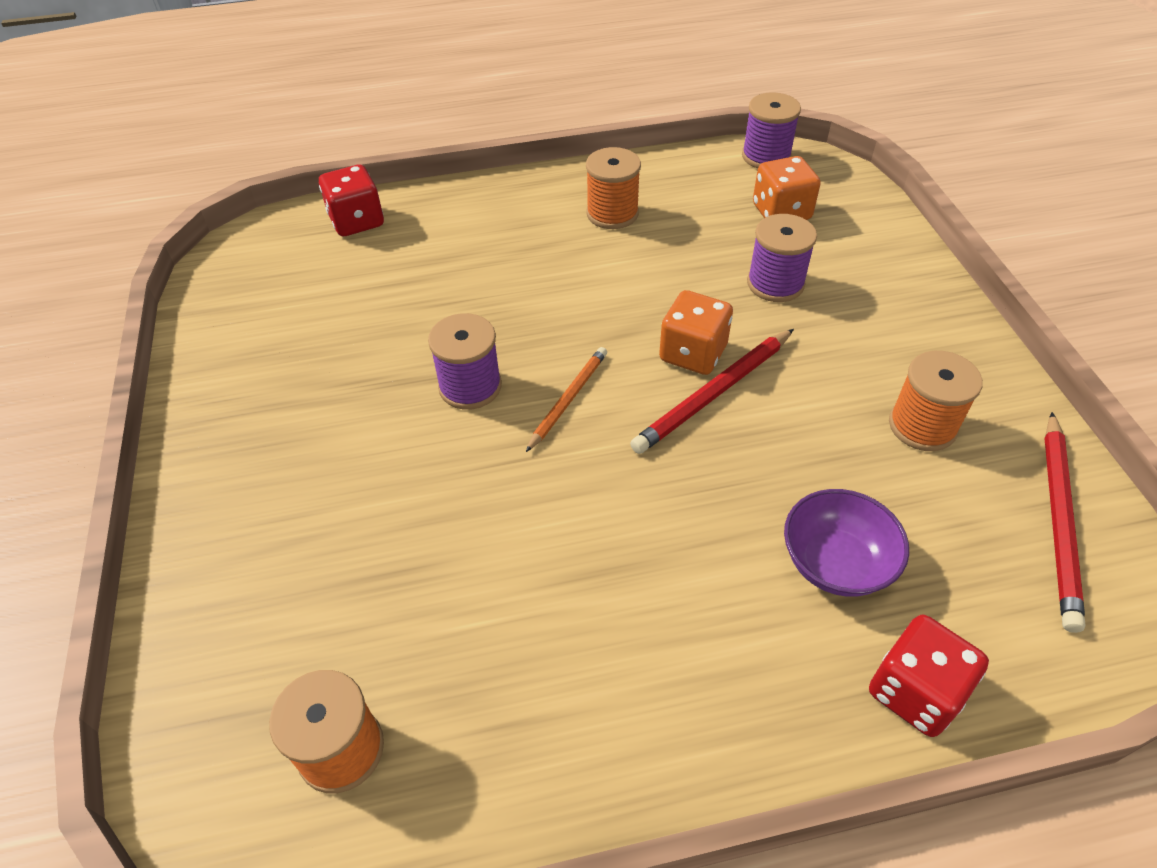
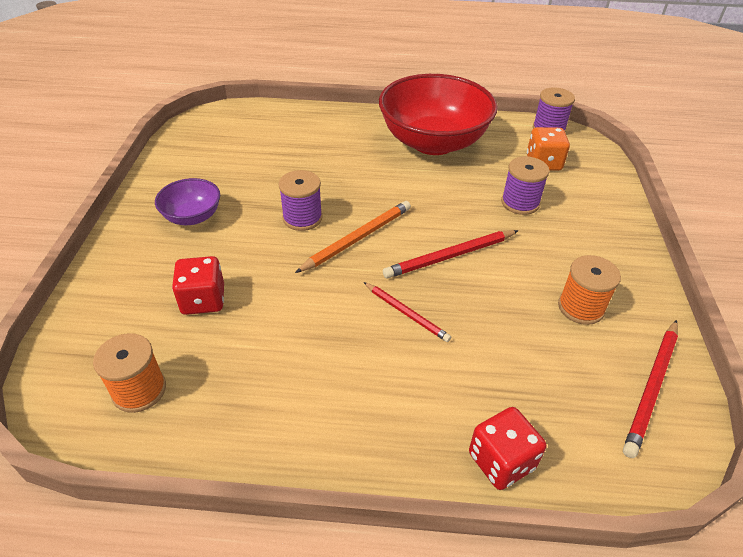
camera: 15 degrees right, 5 degrees down
(357, 221) = (278, 116): red dice -> red dice (203, 300)
(568, 399) = (357, 238): orange pencil -> orange pencil, size x1.53
(612, 213) = (433, 142): orange spool -> red bowl
(691, 501) = (406, 313): none -> red pencil
(693, 353) = (447, 230): orange dice -> none
(835, 563) = (483, 372): purple bowl -> purple bowl (192, 217)

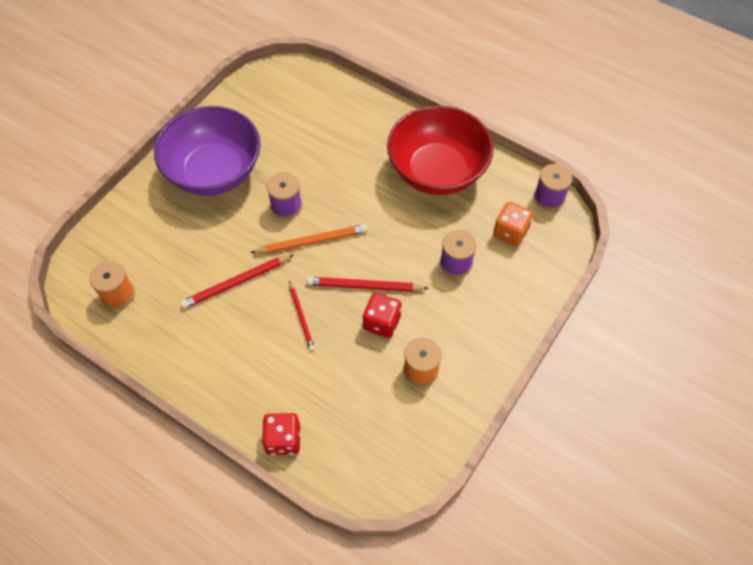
camera: 30 degrees right, 15 degrees up
(192, 217) = (214, 172): purple bowl -> purple bowl, size x2.11
(203, 300) = (184, 247): red dice -> red dice (382, 322)
(652, 388) = (414, 446): red pencil -> red pencil (236, 283)

